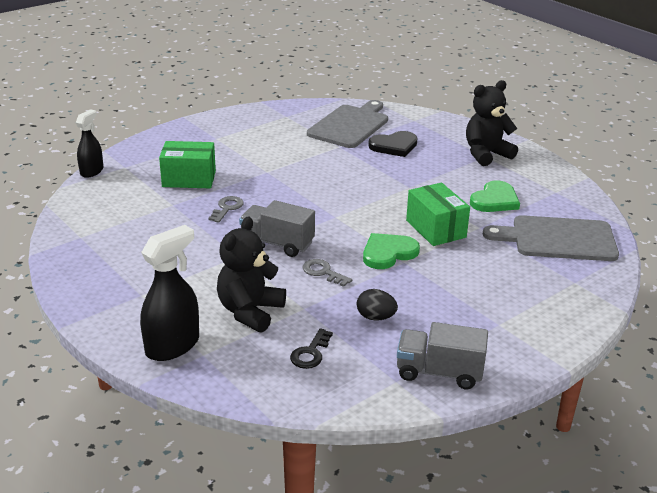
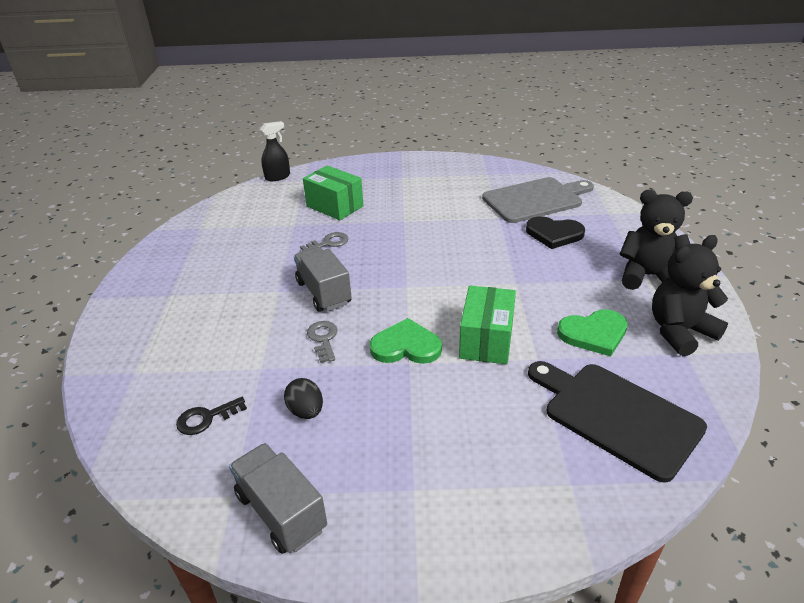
camera: 40 degrees right, 5 degrees up
(173, 346) = (127, 352): black spray bottle -> none
(250, 312) = (218, 349): black teddy bear -> black teddy bear (679, 331)
(558, 239) = (616, 416): grey cutting board -> black cutting board

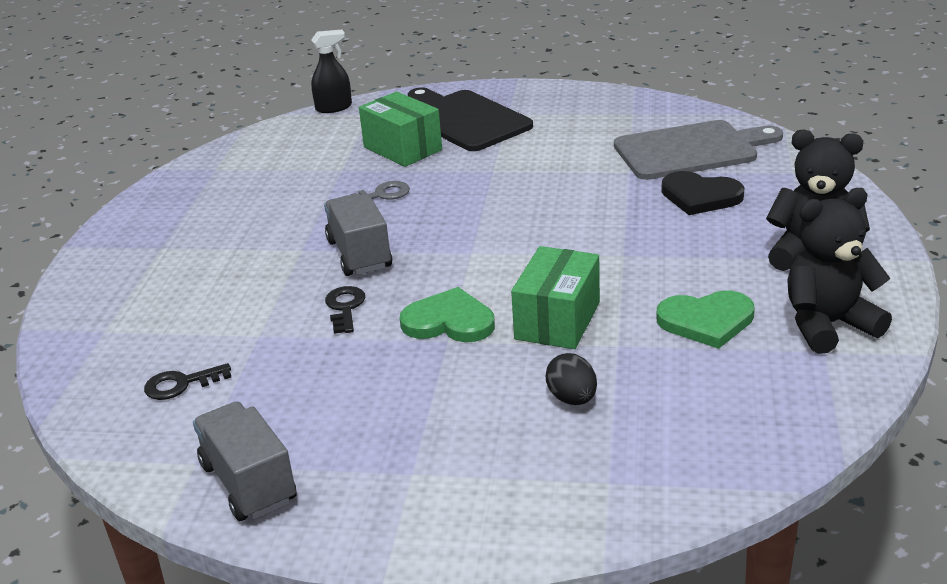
camera: 10 degrees right, 5 degrees down
(306, 411) = (303, 385): black egg -> black egg (572, 399)
(323, 339) = (345, 307): grey key -> black key
(616, 416) = (698, 415): black cutting board -> black cutting board (464, 120)

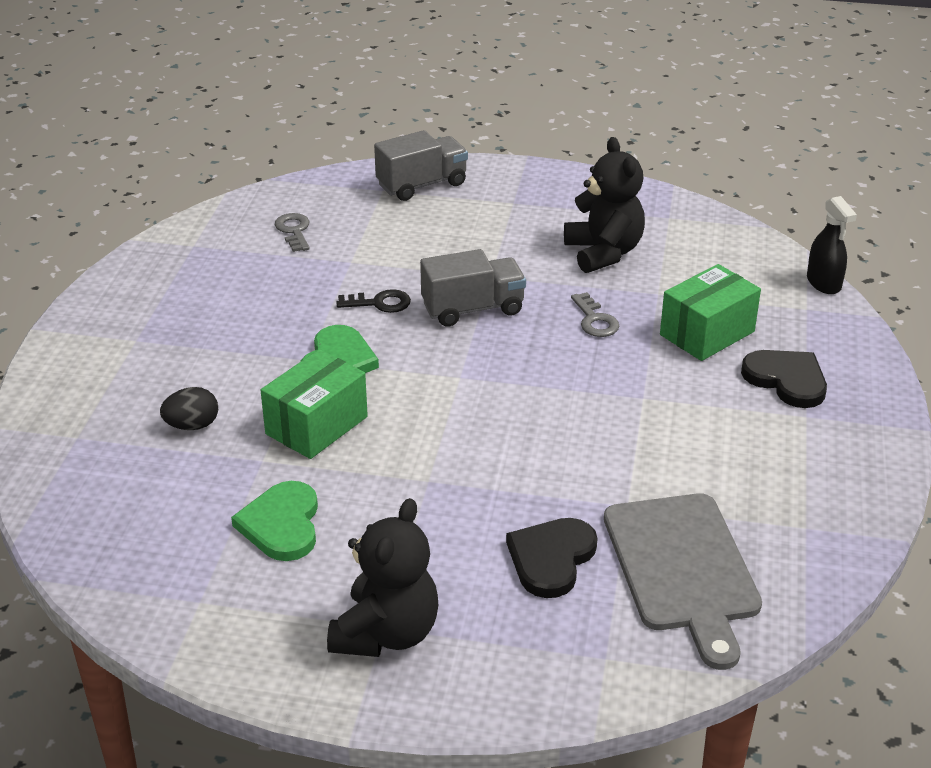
camera: 90 degrees right, 5 degrees up
(181, 384) = (294, 231): black key -> grey key
(248, 483) = (160, 268): grey truck -> grey truck (422, 185)
(464, 120) = (786, 380): black cutting board -> black heart
(557, 320) = (316, 425): green box -> green box turned 75 degrees counterclockwise
(828, 325) = (243, 614): black teddy bear -> black teddy bear (603, 253)

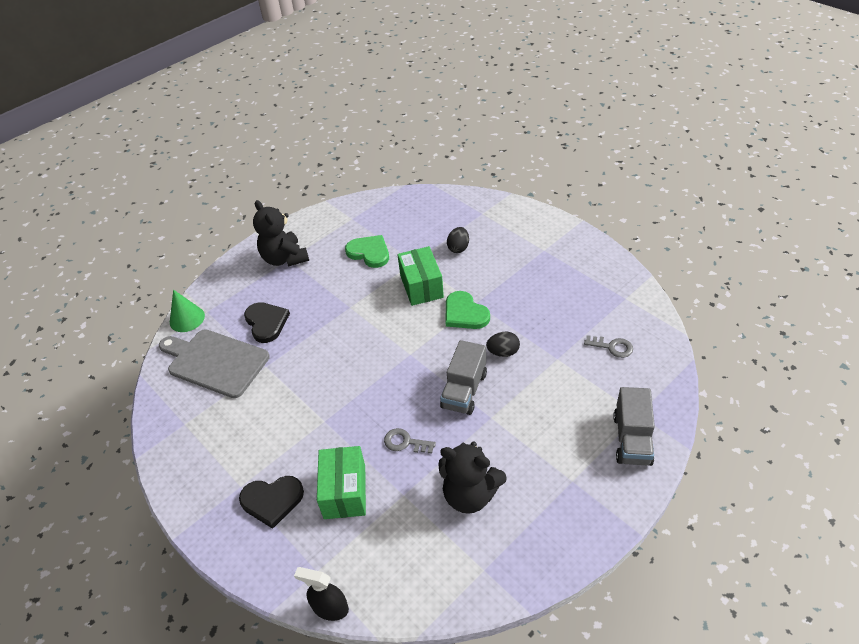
camera: 130 degrees right, 10 degrees up
(379, 303) = (503, 352): black key -> black egg
(647, 674) = (187, 319): none -> green cone

